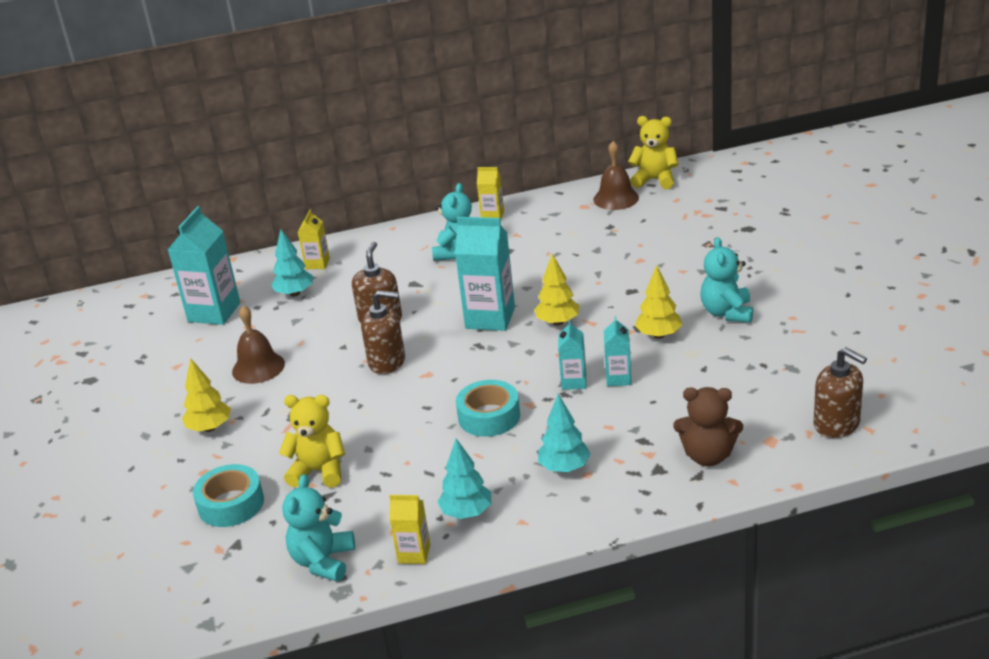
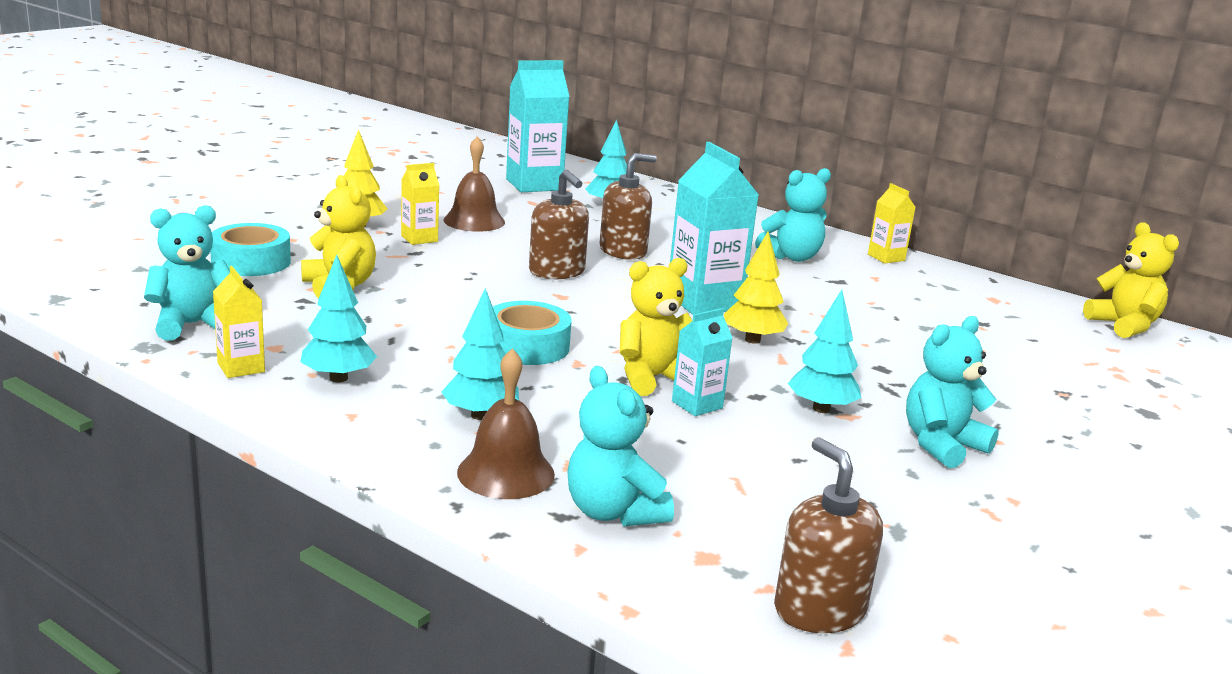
camera: 45 degrees right, 10 degrees down
(317, 264) = (670, 204): yellow carton -> yellow carton (419, 239)
(574, 382) = (653, 378): turquoise carton -> yellow teddy bear
(616, 198) = (1043, 312): brown bell -> brown bell (506, 473)
(659, 335) = (821, 409): yellow tree -> turquoise tree
(708, 456) = (613, 512): brown teddy bear -> turquoise teddy bear
(837, 424) = (819, 610): brown soap dispenser -> brown soap dispenser turned 150 degrees clockwise

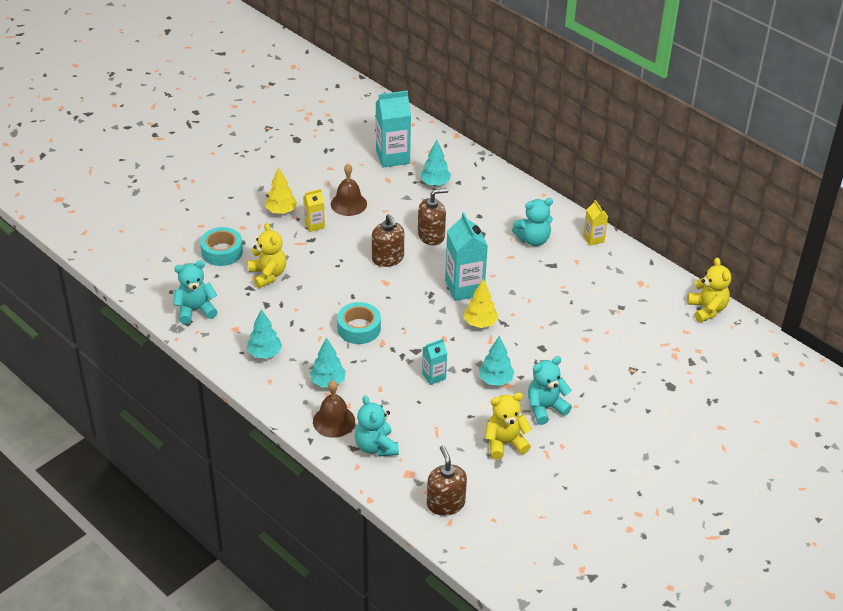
camera: 10 degrees right, 20 degrees up
(241, 367) = (220, 345): yellow carton -> none
(653, 378) = (417, 355): yellow teddy bear -> yellow teddy bear (505, 443)

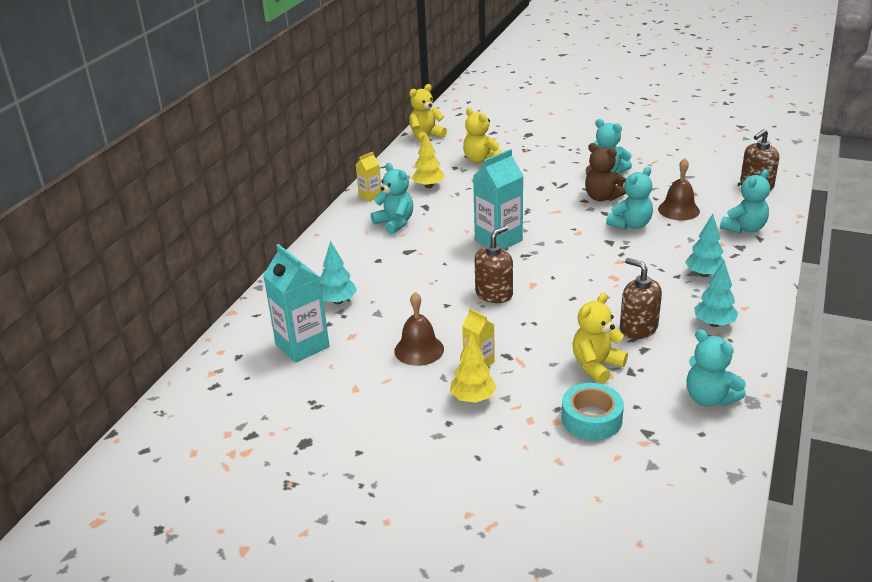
camera: 110 degrees left, 10 degrees down
(334, 421) = (745, 256): brown bell -> brown bell (678, 210)
(359, 328) = (615, 279): turquoise tape -> none
(431, 235) = (434, 278): brown soap dispenser -> brown soap dispenser (638, 328)
(434, 376) = (630, 225): turquoise carton -> turquoise teddy bear
(480, 323) = (539, 221): yellow tree -> yellow tree (428, 186)
(495, 380) = (602, 197): turquoise tree -> brown teddy bear
(505, 443) = (665, 178): yellow teddy bear -> yellow teddy bear (480, 160)

